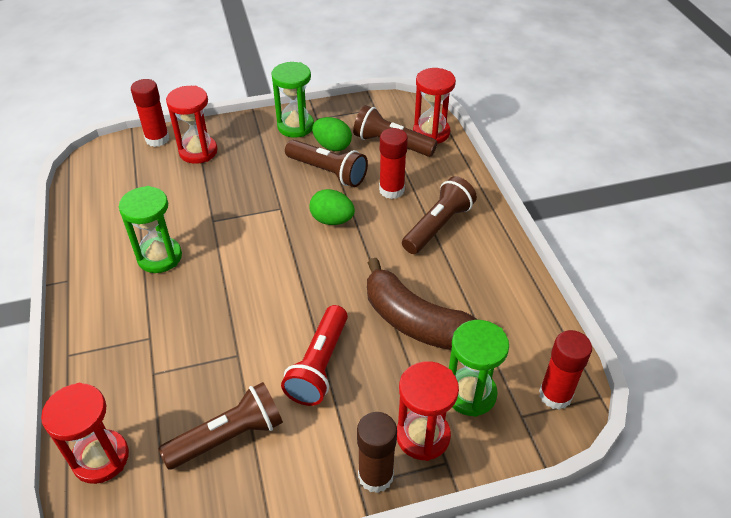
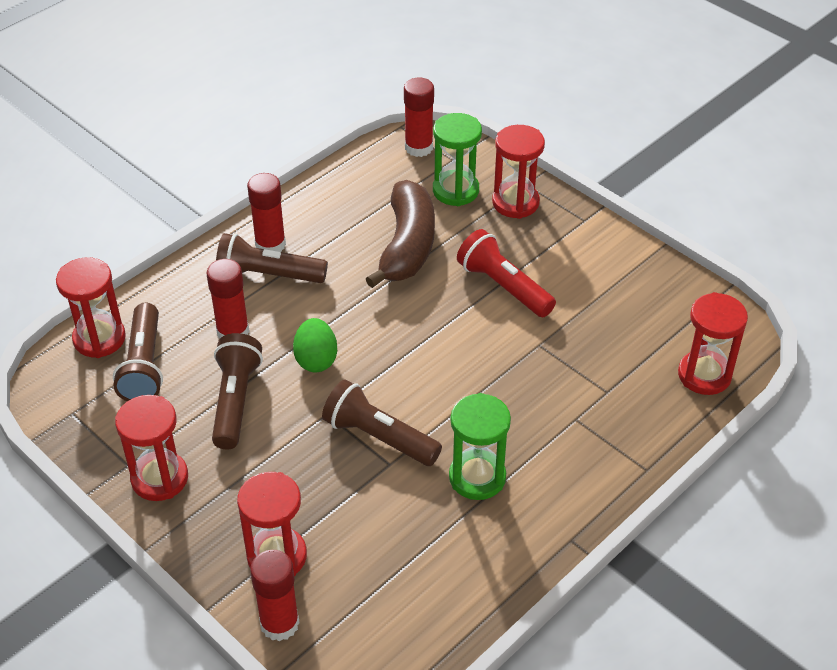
camera: 120 degrees left, 0 degrees up
(228, 437) = (615, 308): brown flashlight -> brown flashlight (379, 437)
(295, 126) = (159, 478): green hourglass -> red hourglass
(319, 365) = (503, 286): red flashlight -> red flashlight turned 120 degrees counterclockwise
(332, 146) = (181, 420): green egg -> none
(375, 476) = (569, 214): brown glue stick -> none
(472, 239) = (270, 245): none -> red glue stick

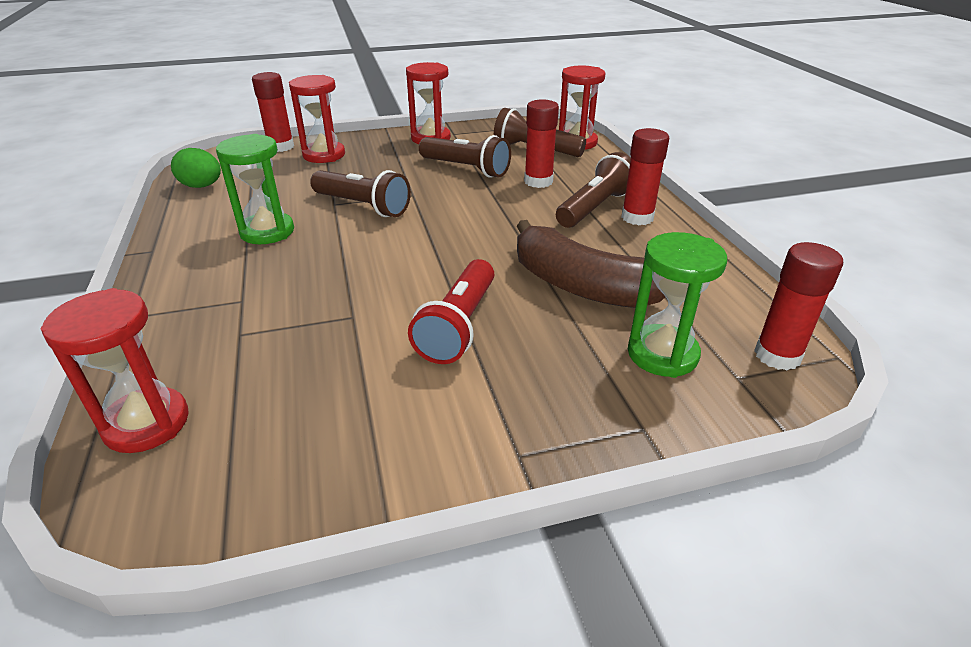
camera: 120 degrees right, 10 degrees down
(316, 360) = (472, 203): green egg -> green egg (202, 186)
(379, 437) = (363, 206): brown flashlight -> brown flashlight turned 60 degrees clockwise
(503, 286) = (458, 326): red flashlight -> red flashlight turned 120 degrees clockwise
(515, 202) = (605, 398): red hourglass -> none

